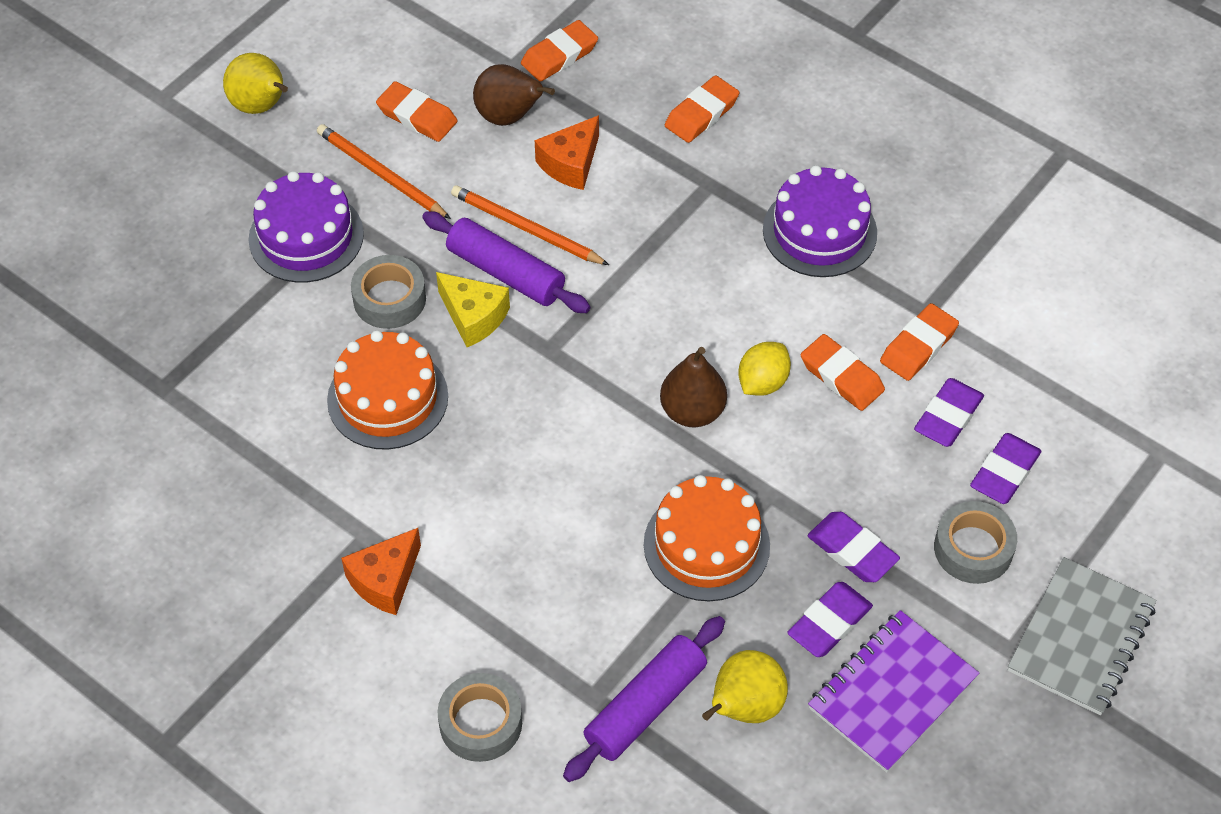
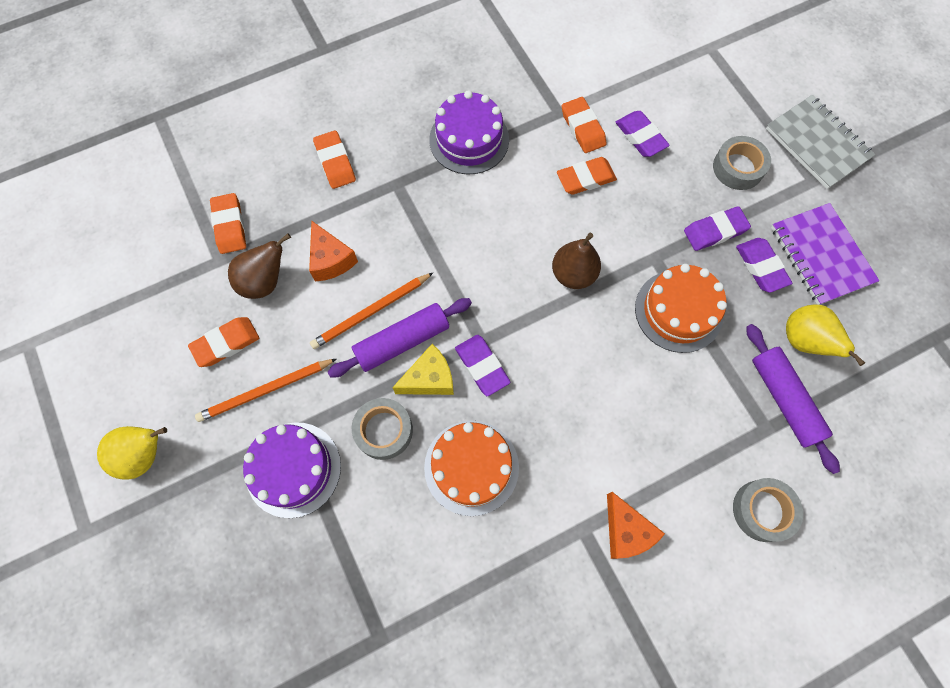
camera: 65 degrees left, 15 degrees up
(762, 382) = (569, 224): yellow lemon -> none
(1004, 472) = (692, 127): purple eraser -> purple eraser (482, 366)

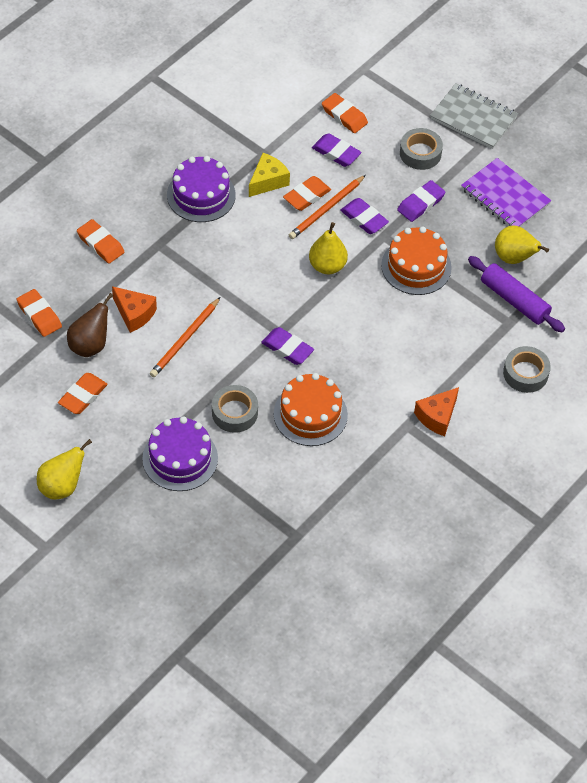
camera: 25 degrees left, 15 degrees down
(265, 391) = (131, 416): orange pencil -> orange pencil (326, 209)
(402, 341) = (219, 351): purple rolling pin -> none
(429, 379) = (252, 369): yellow cheese -> yellow cheese (268, 181)
(573, 274) = (327, 266): brown pear -> yellow pear
(583, 128) = (288, 160): orange eraser -> orange eraser (344, 116)
(626, 531) = (437, 417): orange cheese -> orange cheese turned 90 degrees clockwise
(761, 267) = (464, 218): purple eraser -> purple eraser (364, 218)

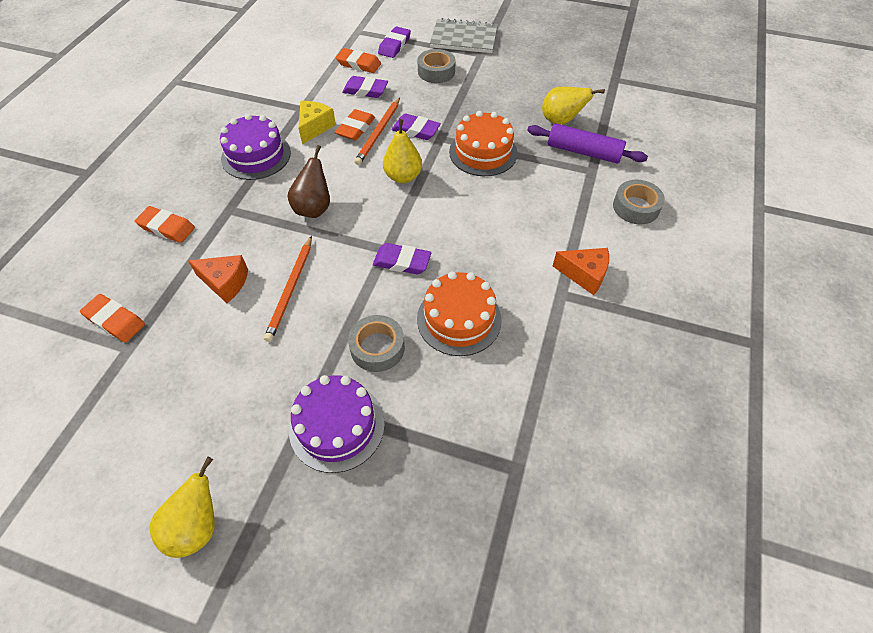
camera: 20 degrees left, 0 degrees up
(83, 396) = (192, 394): orange eraser -> none
(90, 345) = (184, 332): brown pear -> brown pear (314, 208)
(421, 203) = (458, 105): purple eraser -> purple eraser (394, 45)
(437, 417) = (584, 274): orange cheese -> orange cheese turned 90 degrees counterclockwise
(505, 197) = (523, 81): purple notebook -> none

